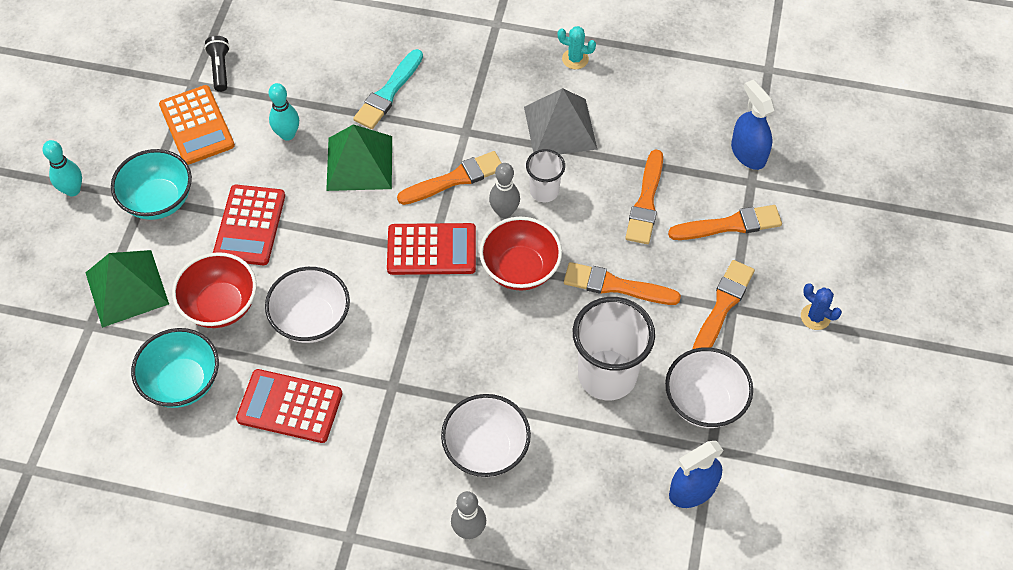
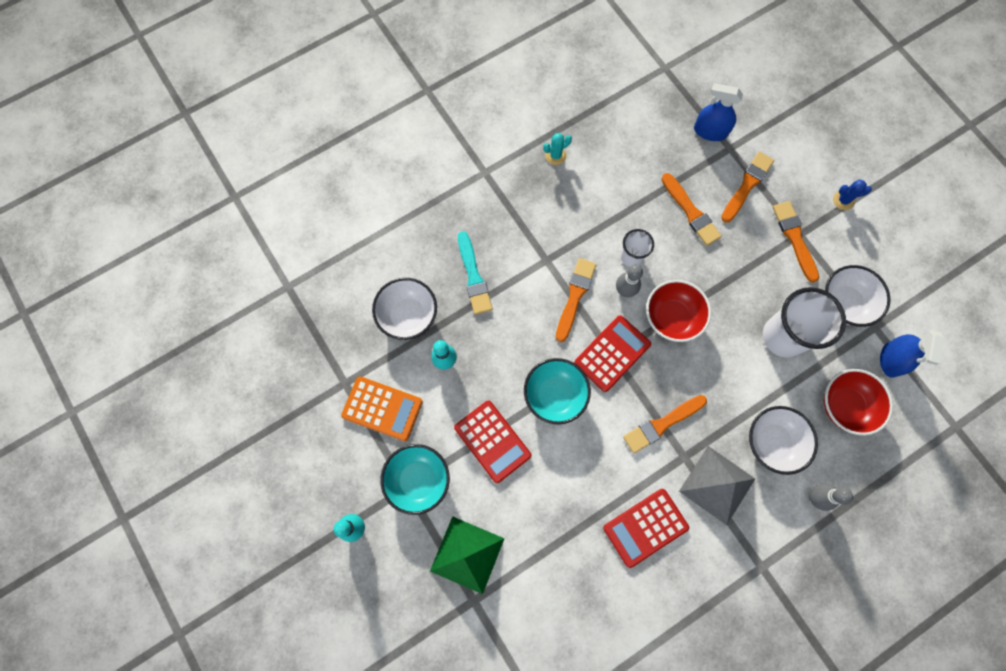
camera: 45 degrees left, 15 degrees up
(182, 382) = (570, 577): turquoise bowl -> turquoise bowl (555, 395)
(220, 69) = (351, 357): black flashlight -> none
(221, 305) = (535, 508): red bowl -> red bowl (845, 406)
(311, 320) = (596, 463): white bowl -> white bowl (408, 316)
(359, 163) = (509, 338): green pyramid -> none
(560, 127) = (596, 208): grey pyramid -> grey pyramid (717, 484)
(616, 286) = (730, 279): orange brush -> orange brush (662, 424)

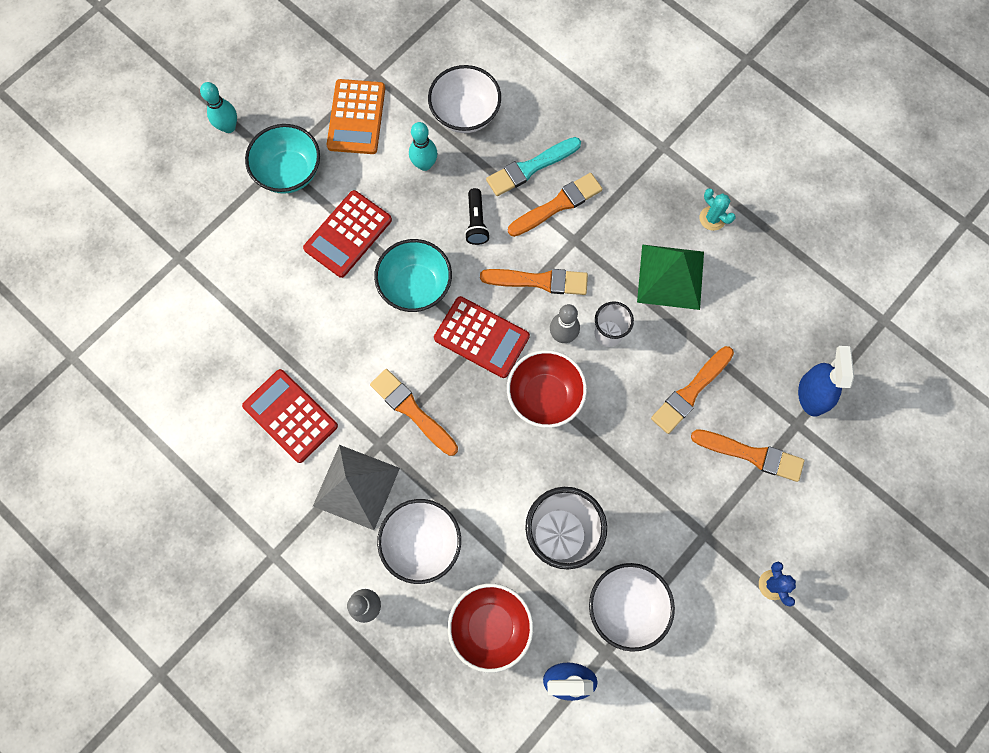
camera: 75 degrees right, 0 degrees up
(467, 554) = (223, 239): green pyramid -> green pyramid (670, 277)
(510, 332) = (476, 222): none -> black flashlight
(794, 238) = (697, 528): orange brush -> orange brush (558, 205)

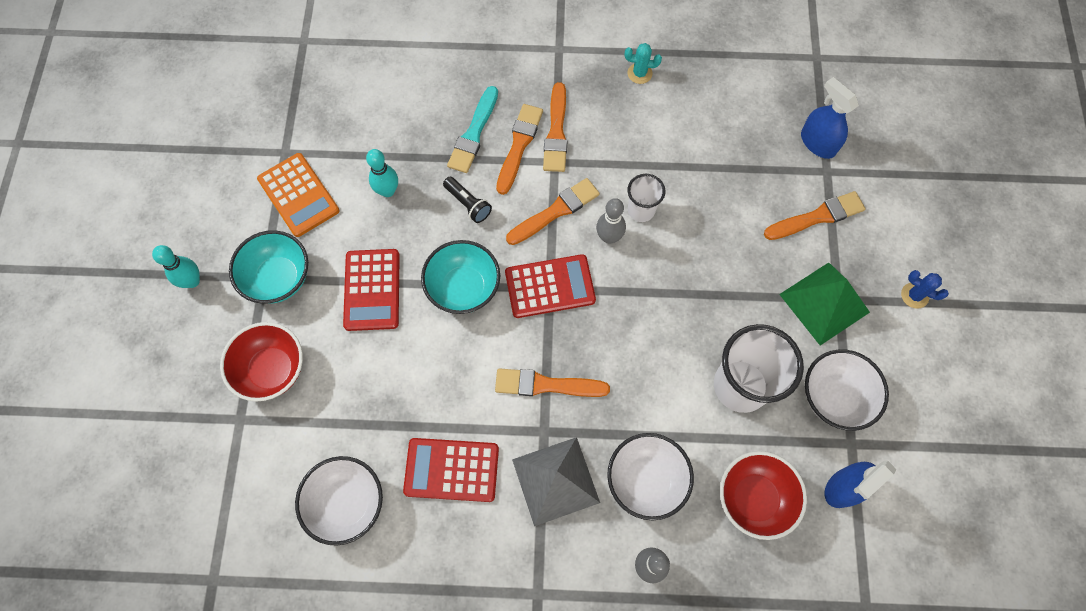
camera: 40 degrees left, 5 degrees down
(465, 114) = (386, 130): white bowl -> white bowl (347, 503)
(544, 396) = (636, 292): red bowl -> red bowl (272, 370)
(670, 277) = (648, 136): green pyramid -> green pyramid (824, 303)
(690, 392) = (736, 206): orange brush -> orange brush (556, 132)

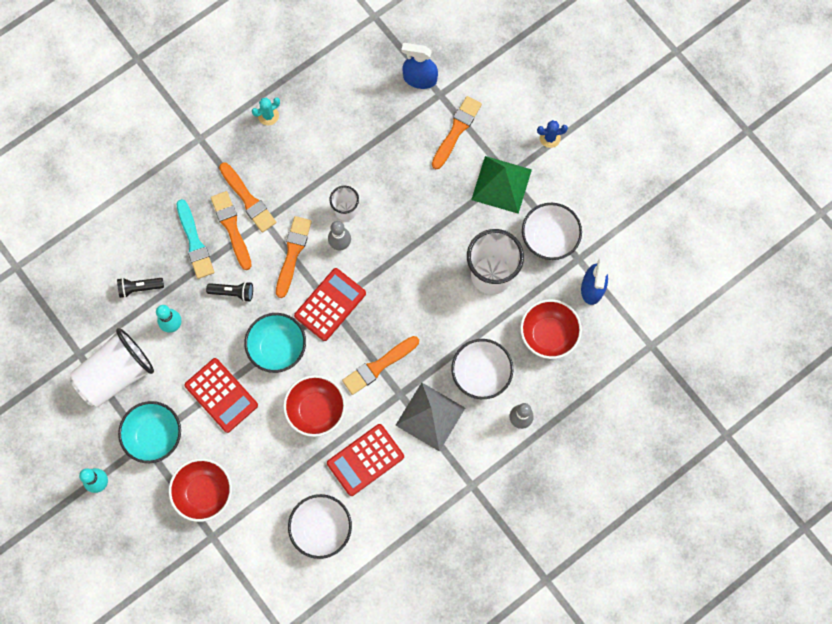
camera: 40 degrees left, 5 degrees up
(298, 195) = (116, 374): orange calculator -> white cup
(389, 136) = (139, 288): none -> black flashlight
(447, 378) = (316, 410): none -> red bowl

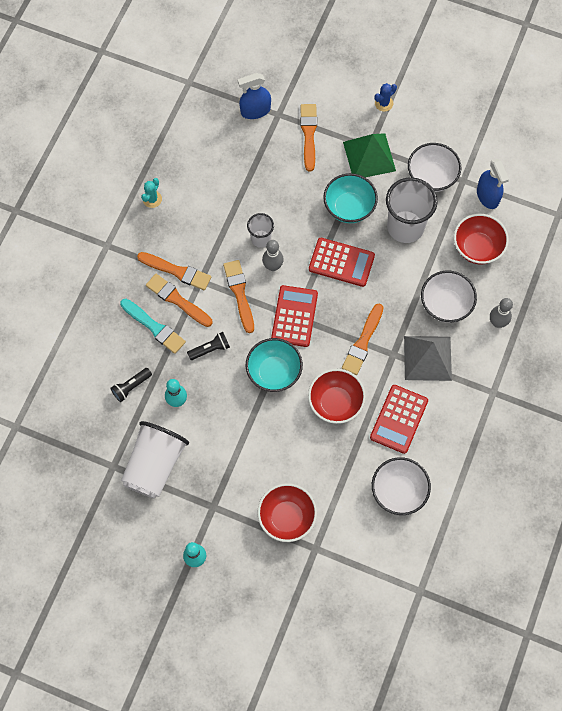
camera: 30 degrees left, 5 degrees down
(154, 436) = (217, 496): turquoise bowl -> turquoise bowl (349, 208)
(221, 395) = (252, 434): red calculator -> red calculator (341, 262)

